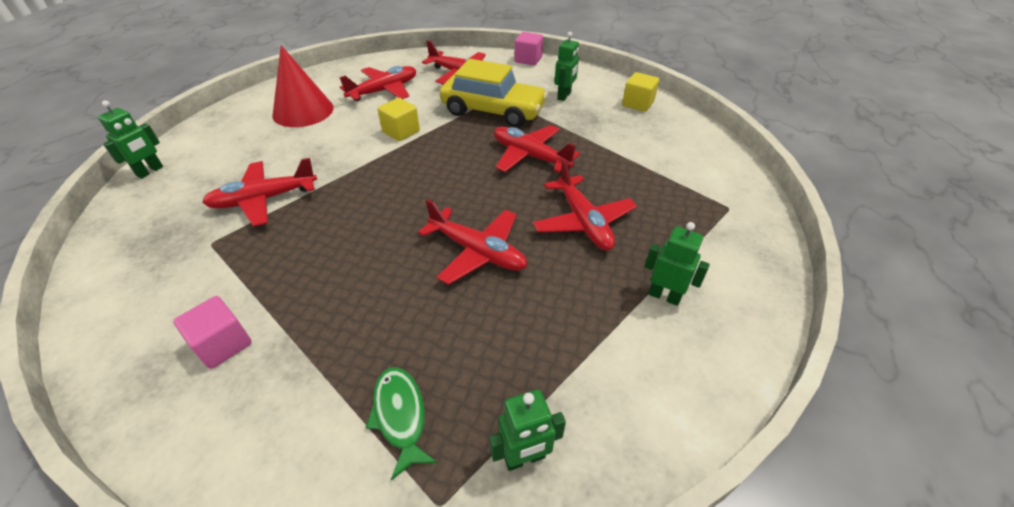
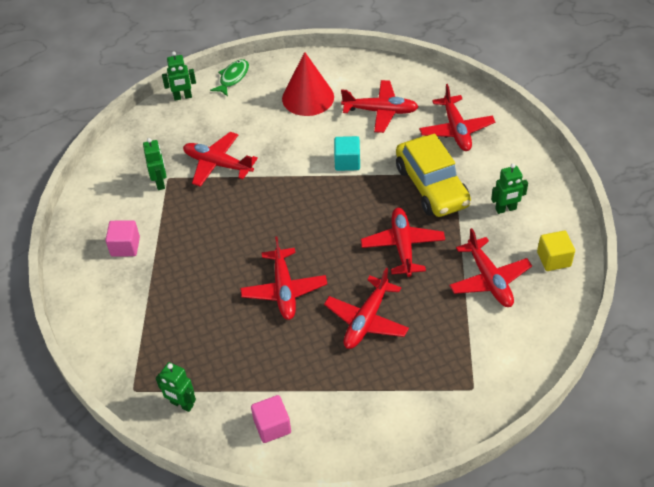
camera: 50 degrees right, 5 degrees up
(400, 416) = (157, 343): green fish -> green fish (233, 78)
(401, 131) = (347, 162): yellow cube -> turquoise cube
(528, 59) = (534, 148): pink cube -> pink cube (272, 426)
(621, 138) = (489, 280): none -> red plane
(664, 296) = (343, 399): green robot -> green robot (160, 183)

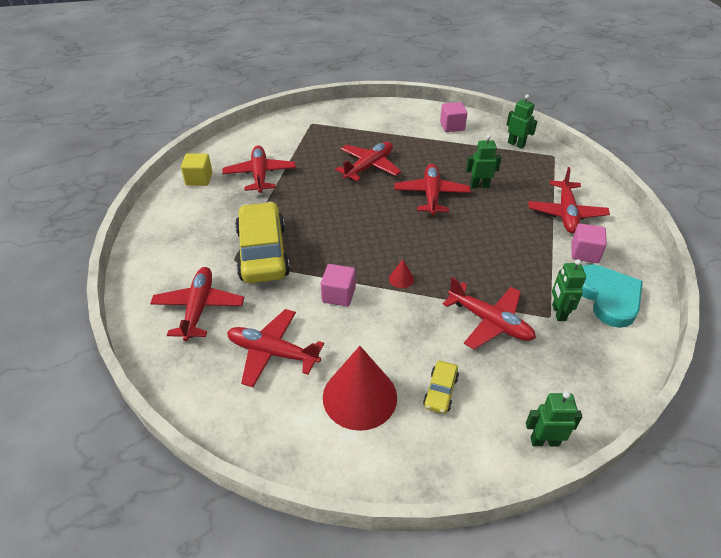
camera: 170 degrees left, 5 degrees down
(115, 204) = (608, 297): none -> turquoise heart
(233, 78) = (466, 462): green fish -> none
(252, 111) = (440, 391): none -> yellow car
(297, 186) = (401, 279): none -> red cone
(347, 162) = (338, 295): turquoise cube -> pink cube
(402, 246) = (317, 208): red plane -> red plane (566, 213)
(506, 209) = (208, 220): green robot -> green robot (479, 186)

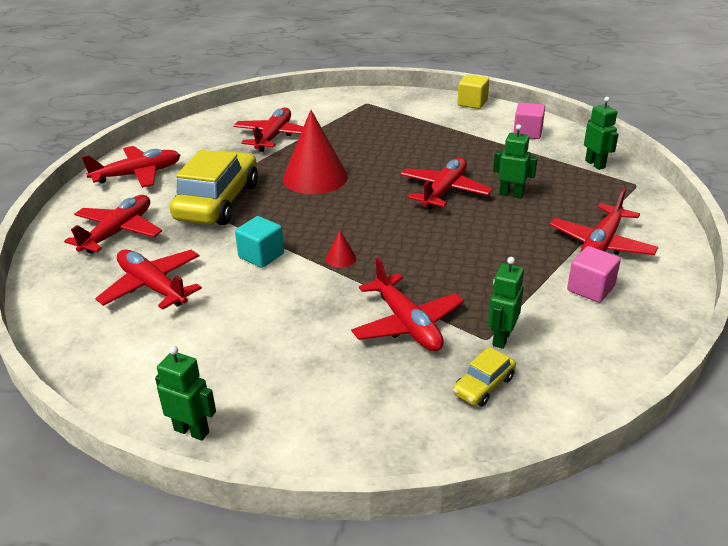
camera: 25 degrees right, 10 degrees down
(199, 179) = (212, 129): yellow cube -> yellow cube (472, 103)
(338, 295) = (261, 255): pink cube -> turquoise cube
(359, 397) = (203, 349): red cone -> red cone (315, 177)
(369, 166) = (395, 152): red plane -> red plane (138, 174)
(440, 391) = (292, 371): yellow car -> yellow car (483, 386)
(544, 441) = (370, 455): green robot -> green robot (192, 431)
(608, 297) = (582, 340): turquoise heart -> none

